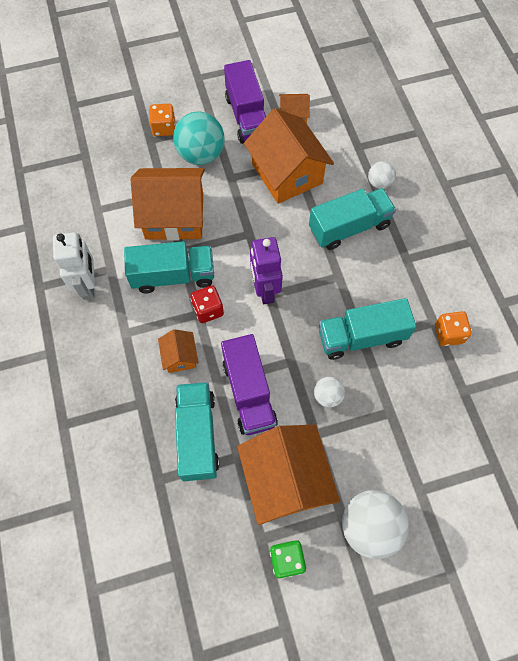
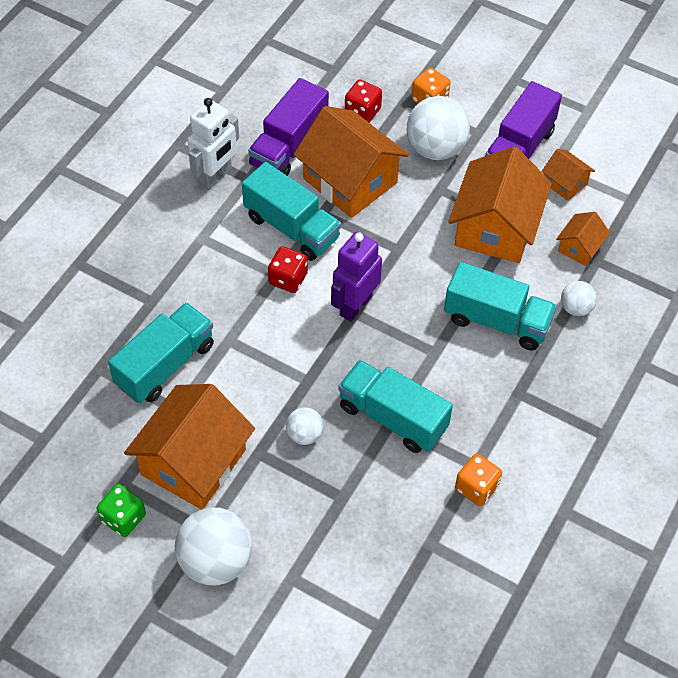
camera: 45 degrees right, 10 degrees down
(133, 167) = (362, 112): none -> red dice
(180, 357) = (222, 294): orange house -> orange house (579, 247)
(201, 154) = (435, 148): turquoise ball -> white ball
(249, 393) = (243, 371): purple truck -> purple truck (289, 146)

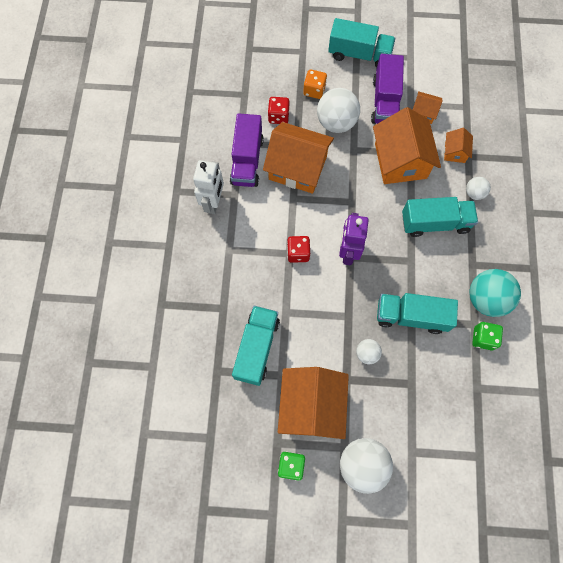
camera: 25 degrees left, 15 degrees up
(292, 227) = (280, 216): turquoise truck -> turquoise truck (359, 54)
(476, 488) = (483, 338): orange dice -> green dice
(511, 442) = (486, 299): none -> turquoise ball

